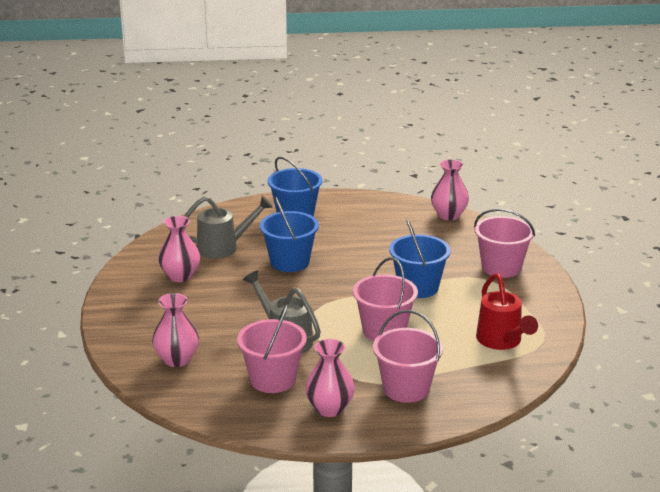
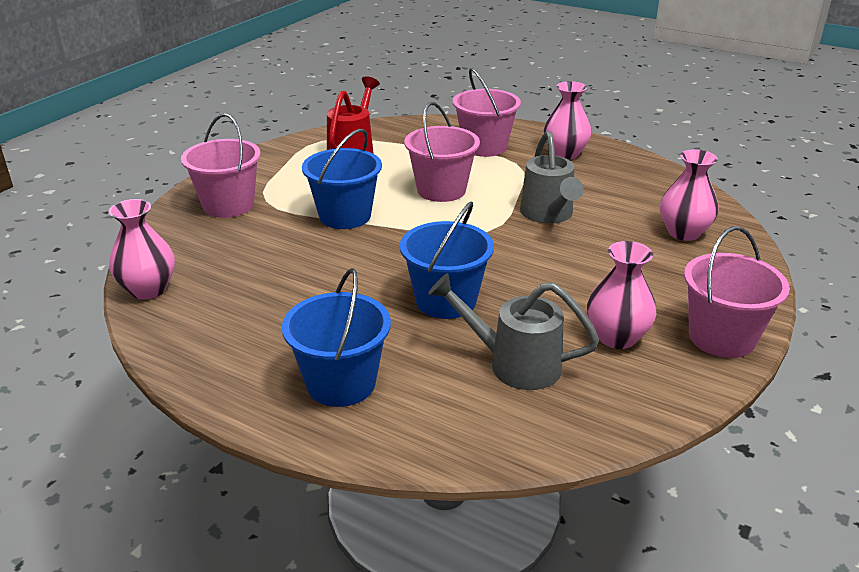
camera: 145 degrees left, 5 degrees up
(273, 379) = (595, 186): pink bucket -> pink bucket (721, 337)

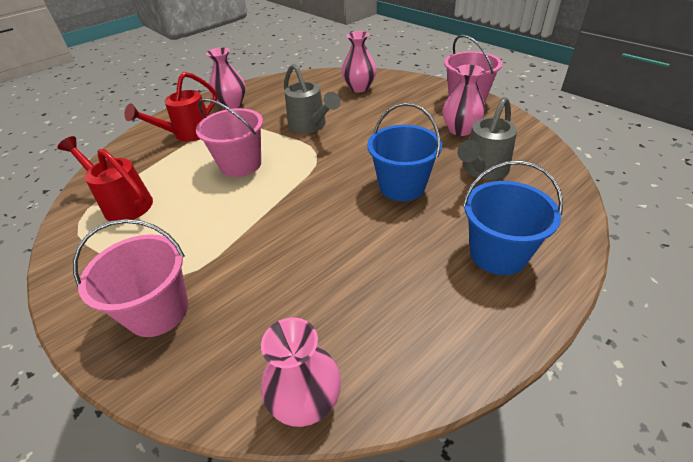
camera: 70 degrees left, 10 degrees up
(345, 216) = (245, 223): blue bucket -> none
(484, 147) = (188, 134): pink bucket -> red watering can
(548, 214) = (310, 126): grey watering can -> grey watering can turned 45 degrees clockwise

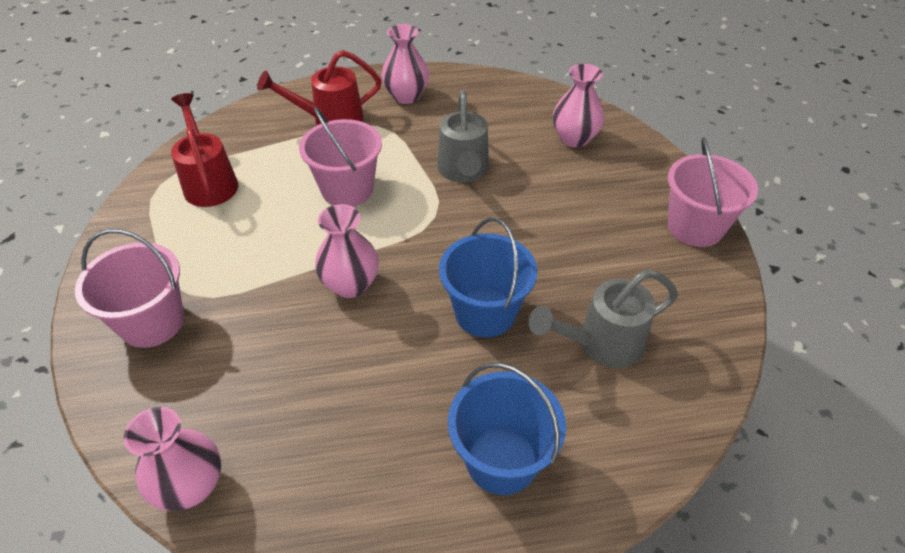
camera: 30 degrees right, 5 degrees up
(460, 130) = (637, 269): pink vase -> pink vase (350, 284)

